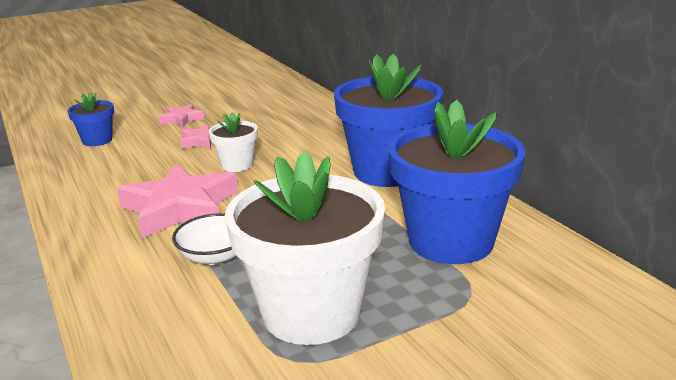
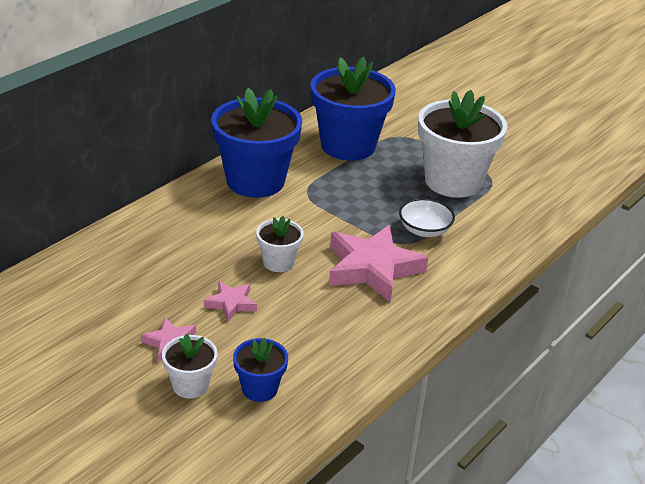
camera: 115 degrees left, 10 degrees up
(132, 121) = (190, 385): none -> white flower pot

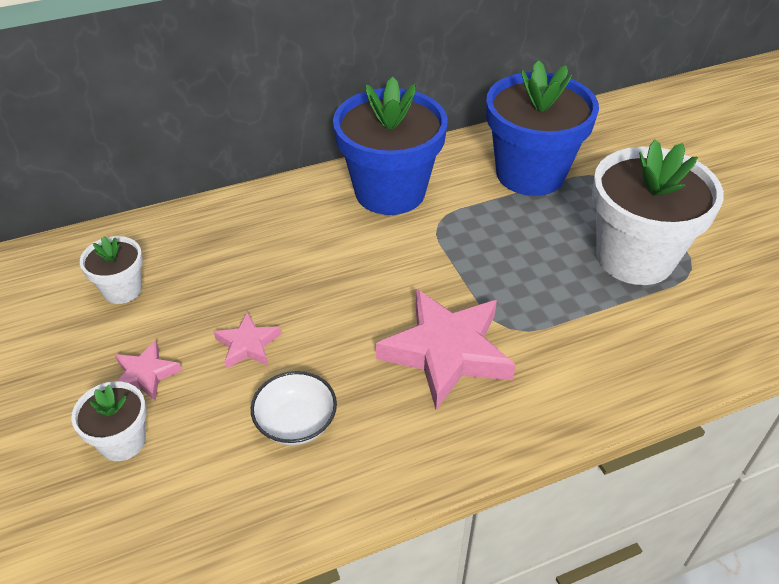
camera: 30 degrees right, 10 degrees up
(259, 388) = (192, 478): blue flower pot -> none
(278, 262) = (340, 306): white flower pot -> white flower pot (122, 289)
(424, 230) = (550, 318): white bowl -> white bowl (296, 422)

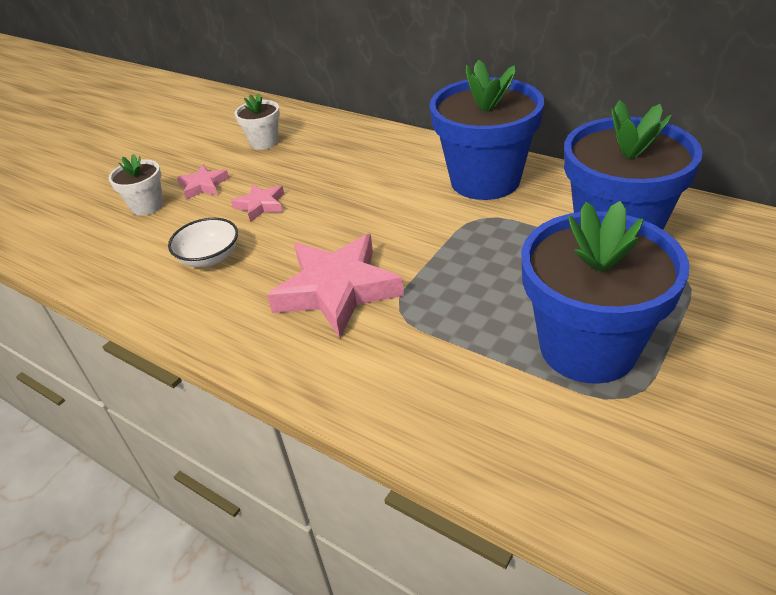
camera: 60 degrees right, 5 degrees down
(634, 257) = (587, 347): white flower pot -> blue flower pot

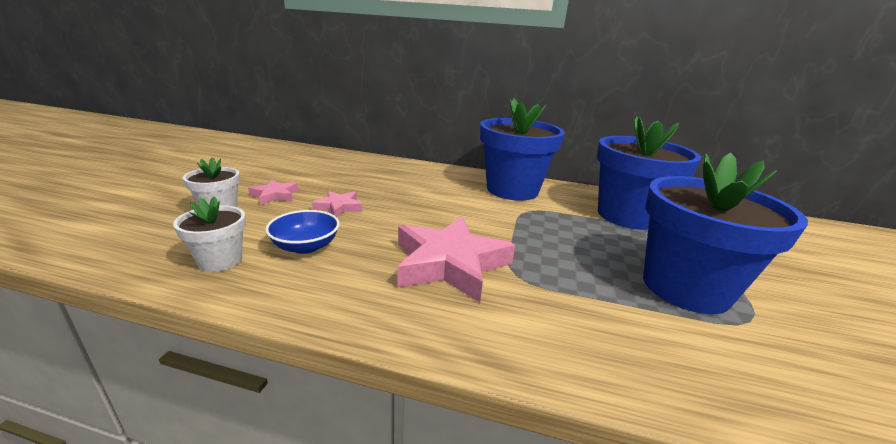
camera: 25 degrees left, 15 degrees down
(209, 257) = (305, 246): white bowl -> blue bowl
(264, 142) = (320, 169): white flower pot -> white flower pot (220, 260)

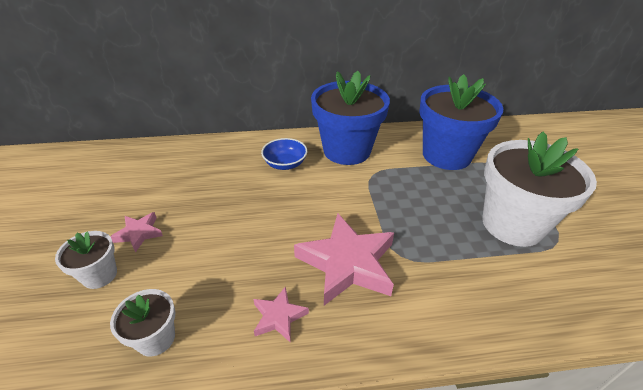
camera: 20 degrees left, 15 degrees up
(305, 246) = (219, 290): blue bowl -> blue bowl (285, 164)
(339, 207) = (213, 228): pink star -> pink star (279, 317)
(685, 288) = (512, 224): blue flower pot -> white flower pot

